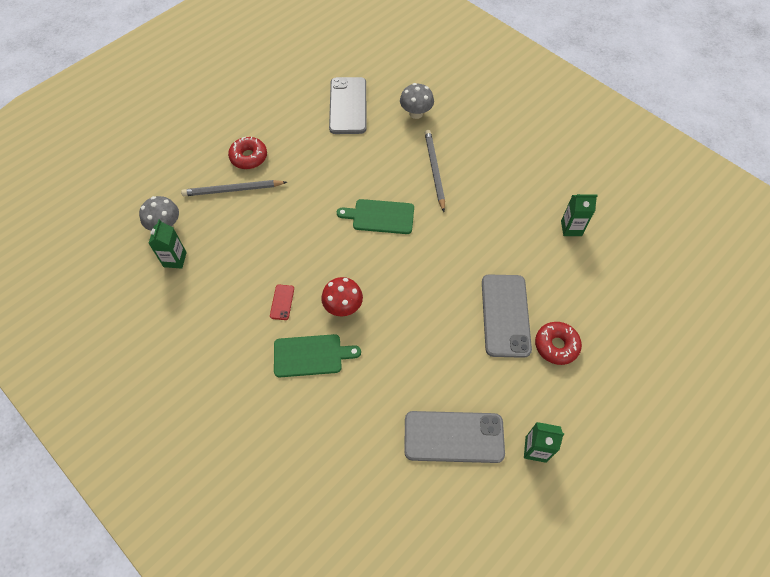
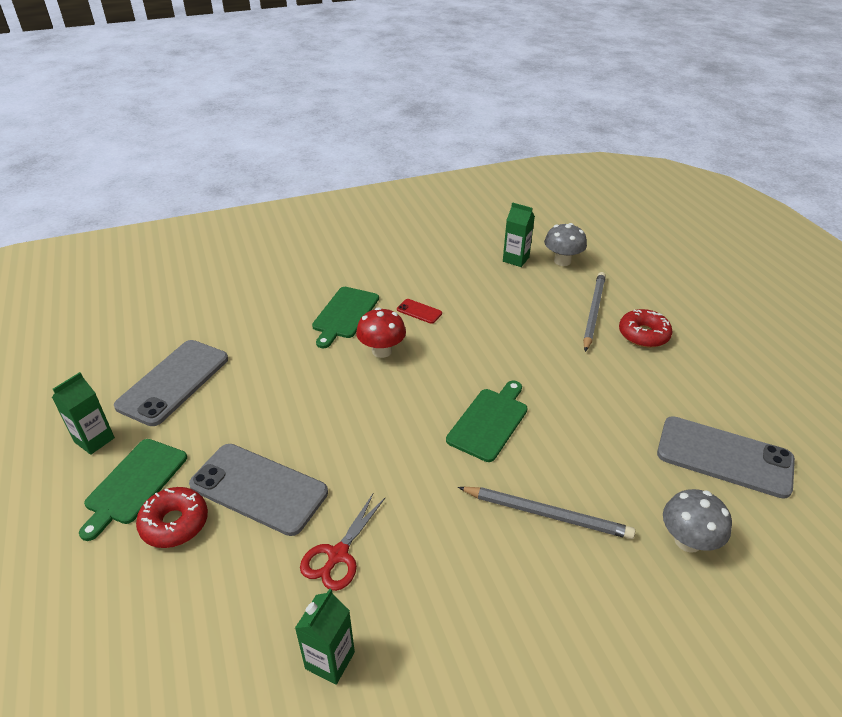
camera: 115 degrees right, 20 degrees down
(519, 251) = (338, 555): none -> red scissors
(548, 391) = (134, 484): none -> green cutting board

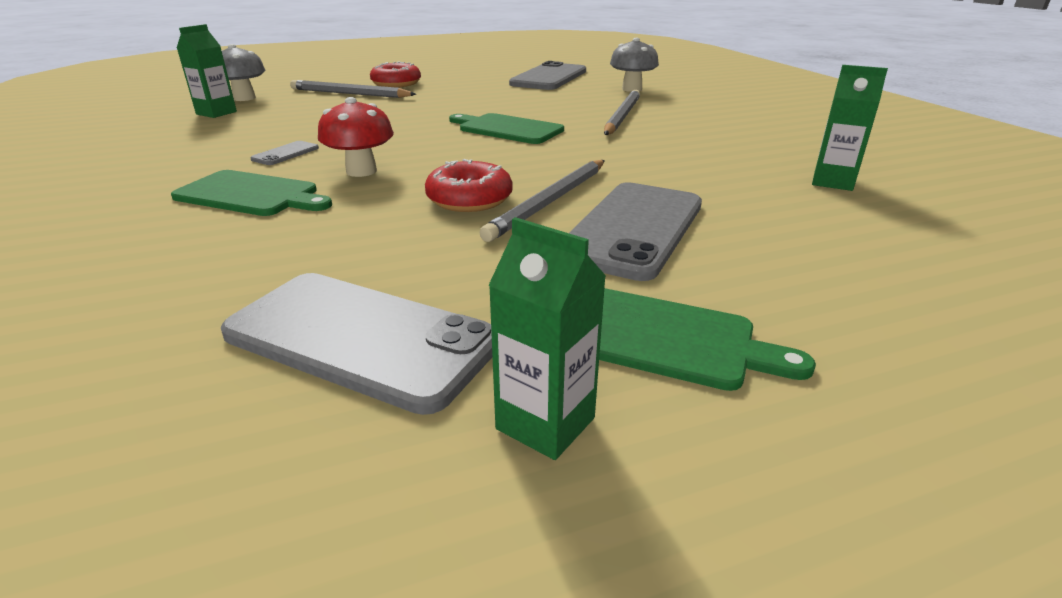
camera: 90 degrees left, 10 degrees down
(175, 523) = (724, 283): red donut -> red donut (469, 199)
(313, 447) = (550, 202): none -> grey pencil
(338, 555) = (712, 183): red scissors -> none
(419, 311) = (285, 154): red phone -> grey phone

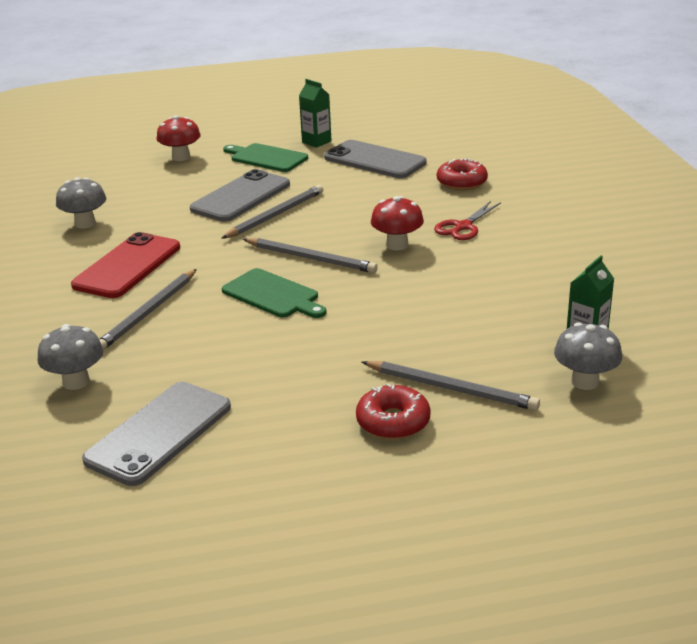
camera: 170 degrees left, 0 degrees up
(251, 195) = (463, 227): green cutting board -> red scissors
(285, 154) = (465, 267): grey phone -> none
(469, 199) = (324, 218): red donut -> red donut (461, 182)
(476, 156) = (311, 258): none -> grey pencil
(693, 143) = (127, 266): none -> red phone
(832, 182) = (85, 223): green carton -> grey mushroom
(892, 330) = (181, 157): none -> red mushroom

